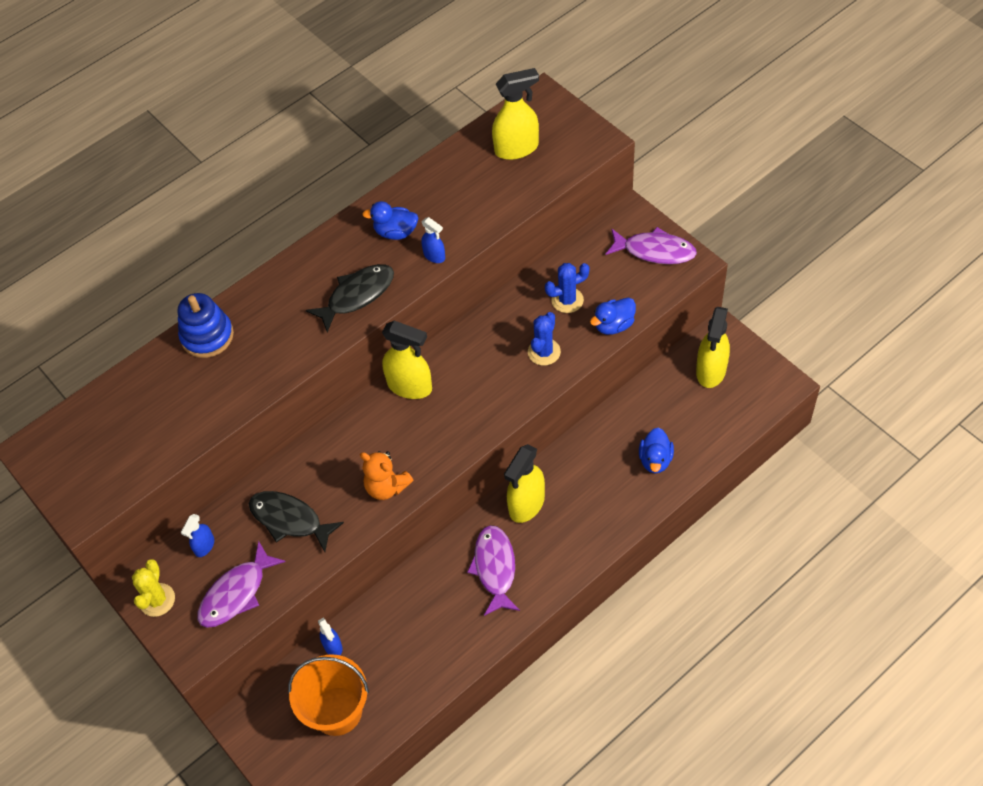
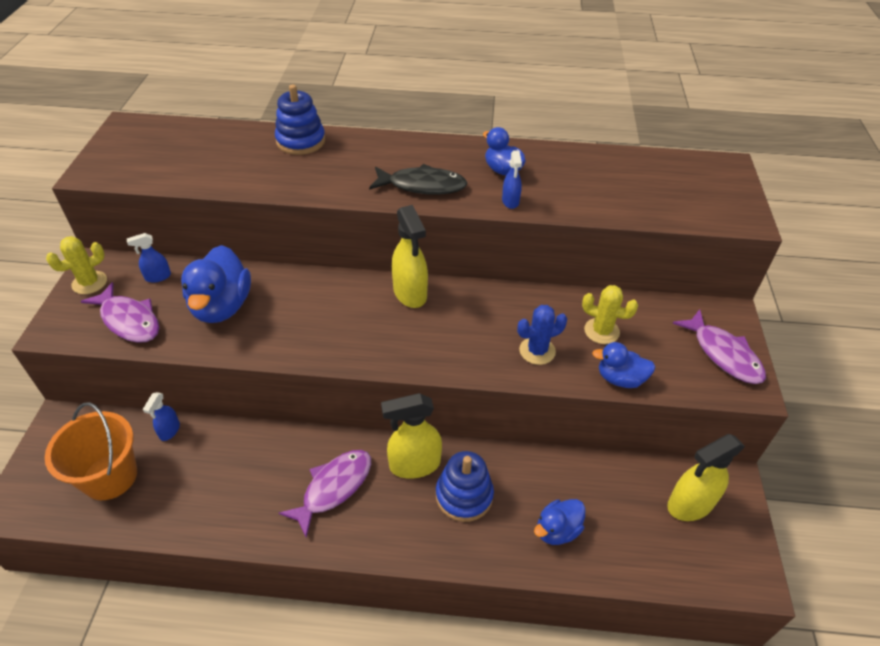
camera: 40 degrees right, 10 degrees down
(236, 593) = (129, 320): purple fish -> purple fish turned 135 degrees counterclockwise
(290, 520) = (222, 306): black fish -> blue duck
(386, 487) = (305, 341): orange teddy bear -> none
(517, 148) = (665, 182): yellow spray bottle -> none
(567, 300) = (601, 331): blue cactus -> yellow cactus
(579, 493) = (464, 495): none -> blue stacking toy

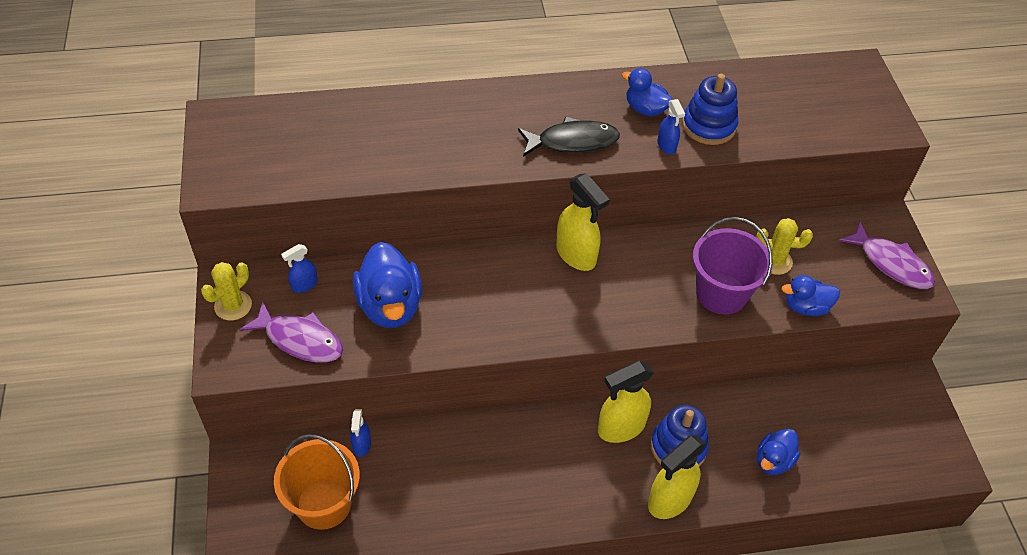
camera: 15 degrees left, 5 degrees up
(301, 141) = (421, 107): blue stacking toy -> blue stacking toy (709, 126)
(333, 488) = (552, 467): purple fish -> none
(537, 351) = (721, 293): blue cactus -> purple bucket
(689, 504) = (883, 411): yellow spray bottle -> yellow spray bottle (669, 500)

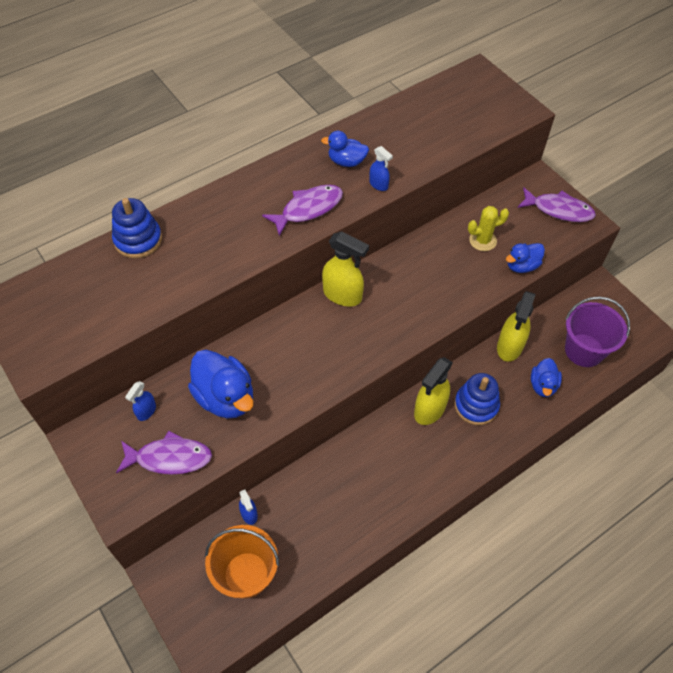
camera: 25 degrees left, 5 degrees up
(233, 305) = (97, 455): yellow cactus -> none
(572, 142) = (308, 209): black fish -> purple fish
(669, 500) = (491, 447): yellow spray bottle -> yellow spray bottle (509, 347)
(709, 126) = (399, 157): blue stacking toy -> blue stacking toy (138, 240)
(721, 293) = (460, 281): purple bucket -> purple bucket (584, 350)

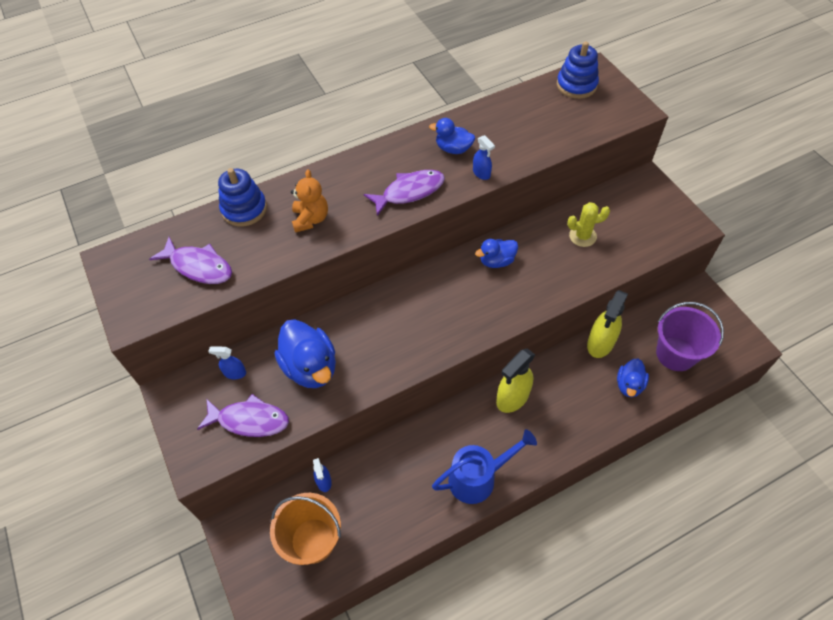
camera: 10 degrees right, 0 degrees up
(146, 411) = (234, 373): blue spray bottle -> blue spray bottle turned 60 degrees clockwise
(210, 245) = (310, 219): none -> orange teddy bear
(342, 295) = (437, 278): yellow spray bottle -> none
(406, 492) = (478, 477): none -> blue watering can
(476, 405) = (559, 398): blue stacking toy -> blue stacking toy (576, 85)
(522, 266) = (619, 264): blue duck -> blue duck (496, 261)
(558, 210) = (663, 212): purple fish -> purple fish (198, 266)

